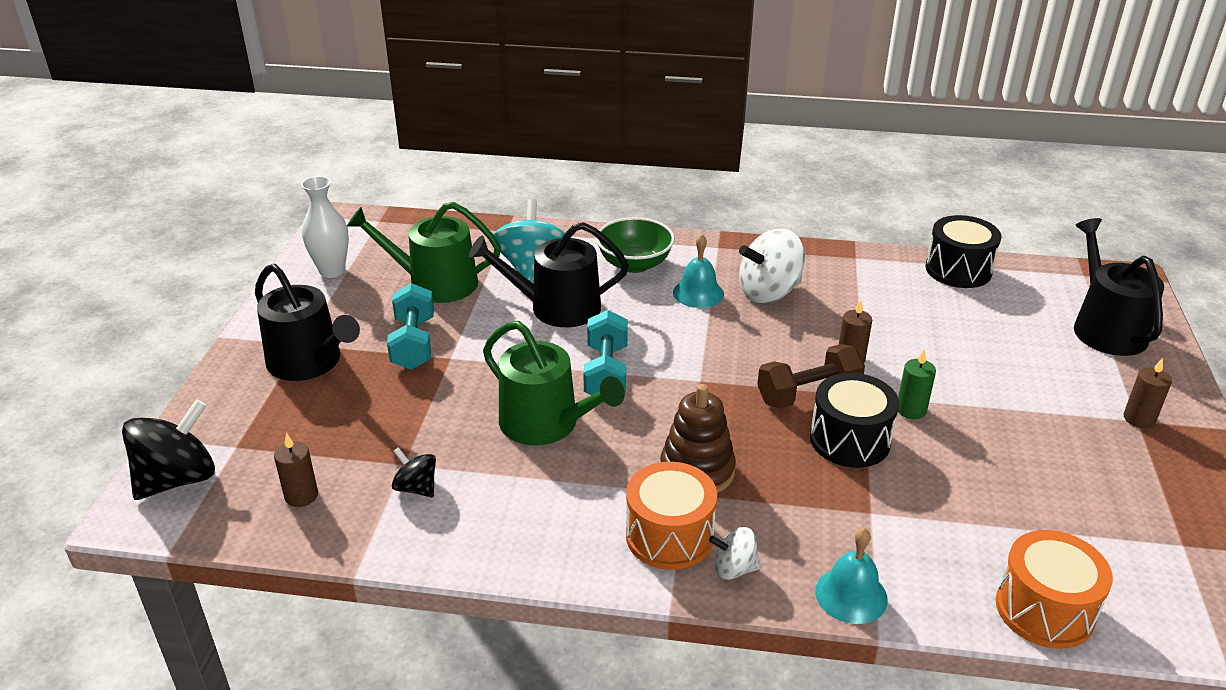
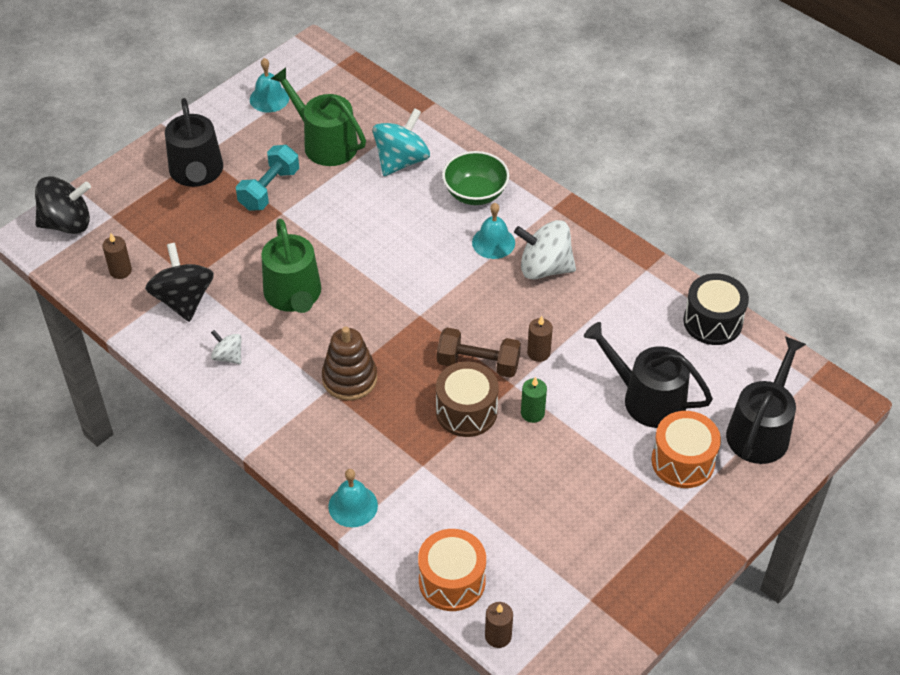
camera: 35 degrees right, 15 degrees up
(332, 271) = (269, 98): white vase -> turquoise bell
(416, 488) = (183, 300): black spinning top -> black spinning top, size x1.89
(556, 308) = (385, 206): black watering can -> black watering can (647, 398)
(606, 373) = (366, 276): turquoise dumbbell -> none
(669, 536) = (291, 411): orange drum -> orange drum (683, 461)
(734, 569) = (305, 452): white spinning top -> white spinning top (228, 356)
(850, 440) = (466, 411): black drum -> brown drum
(1139, 419) = (683, 508): brown candle -> brown candle (498, 636)

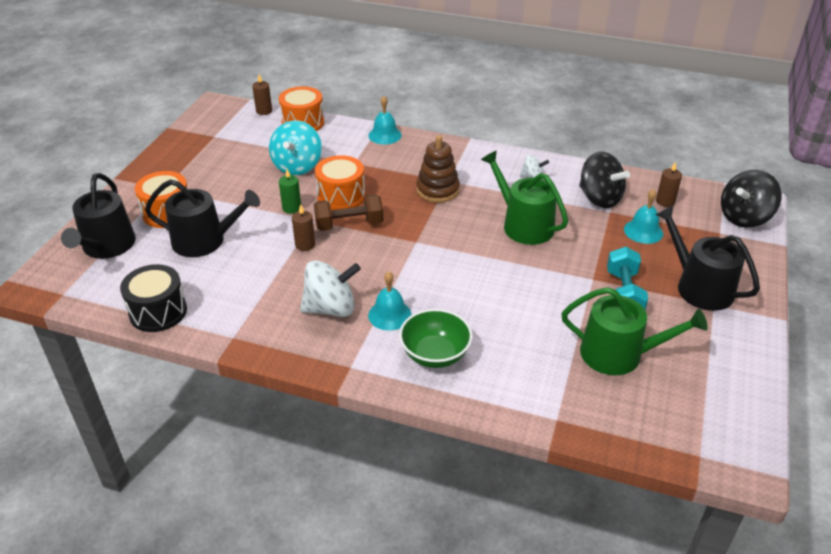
camera: 155 degrees right, 10 degrees down
(269, 98) = (721, 382): turquoise bell -> turquoise bell (643, 231)
(401, 161) = (530, 362): turquoise spinning top -> turquoise spinning top (297, 166)
(466, 411) = (341, 196): brown drum -> orange drum

